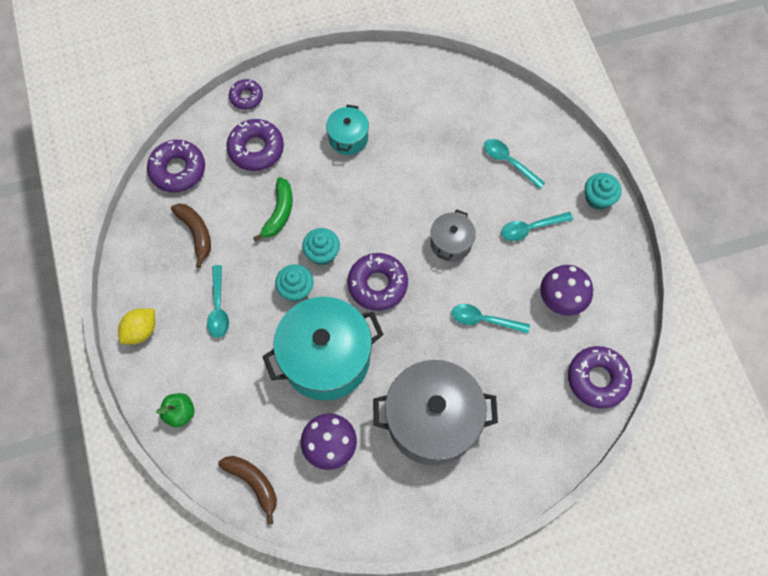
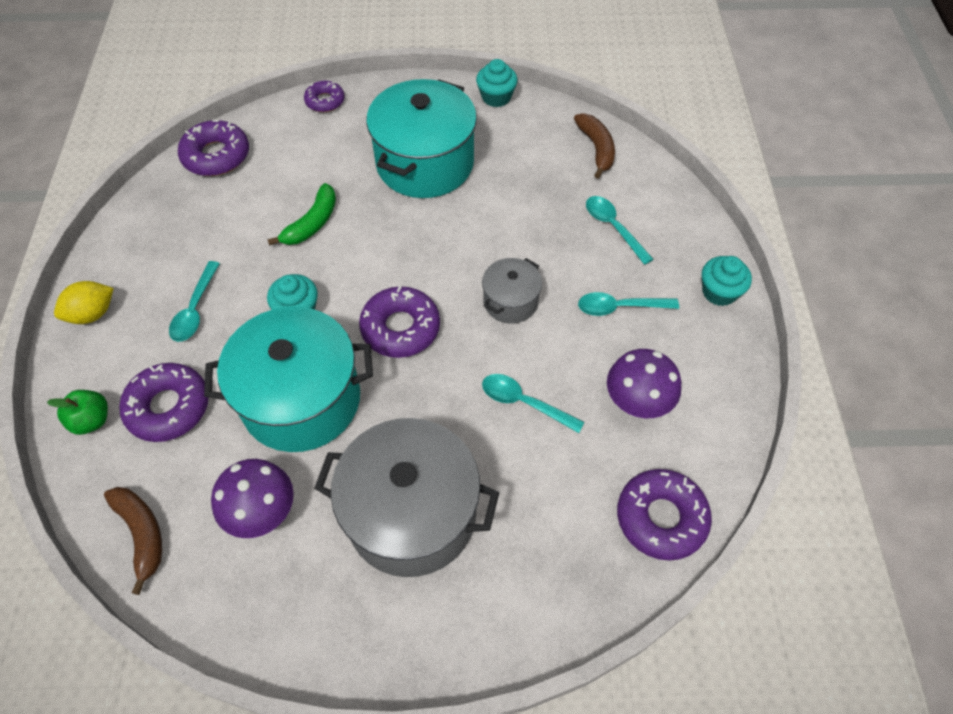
camera: 15 degrees right, 10 degrees down
(196, 233) = (206, 224): brown banana -> brown banana (596, 148)
(256, 149) = (314, 153): purple donut -> purple donut (168, 407)
(322, 253) = (346, 277): turquoise cupcake -> turquoise cupcake (496, 97)
(348, 138) = (425, 163): turquoise pot -> turquoise pot, size x2.01

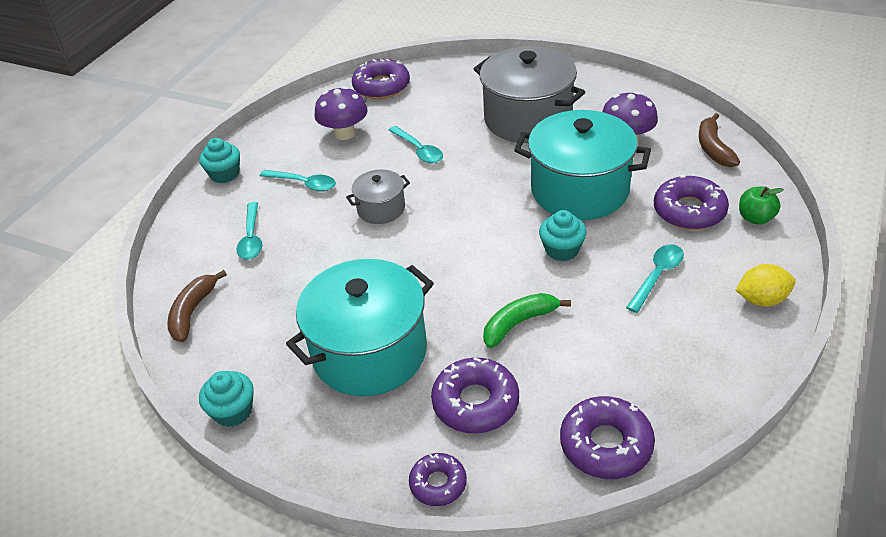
camera: 150 degrees left, 15 degrees down
(400, 328) = (480, 214): purple donut -> purple donut (475, 403)

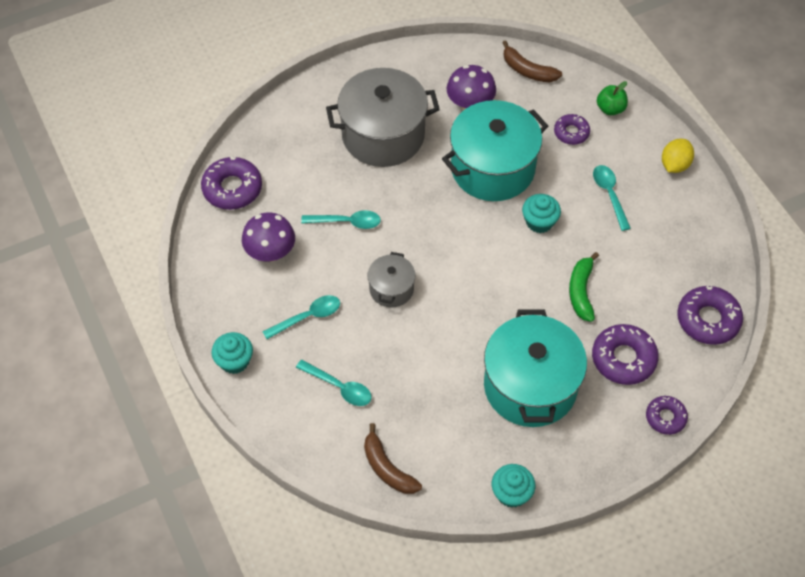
camera: 55 degrees left, 15 degrees up
(689, 211) = (571, 132): purple donut -> purple donut, size x0.61

